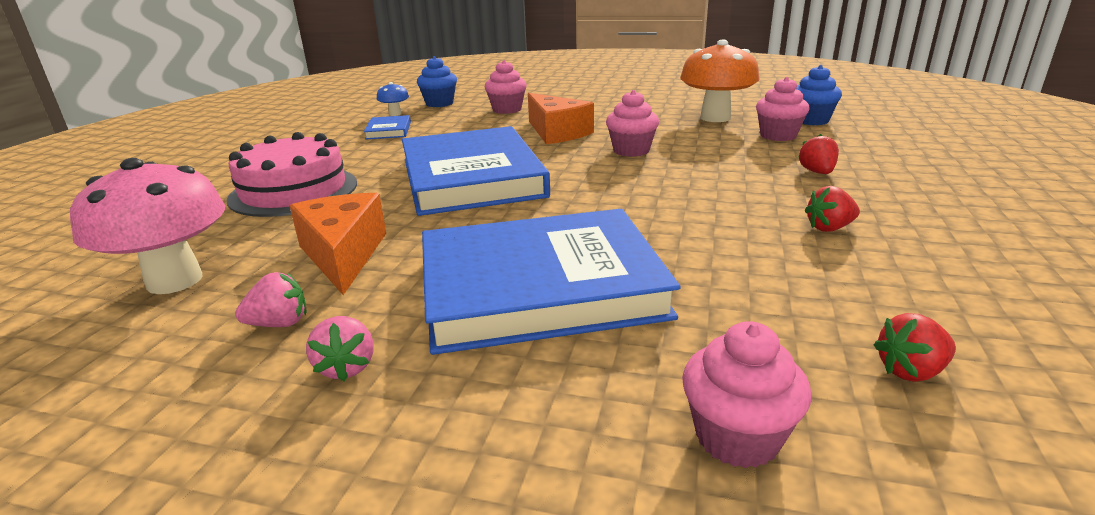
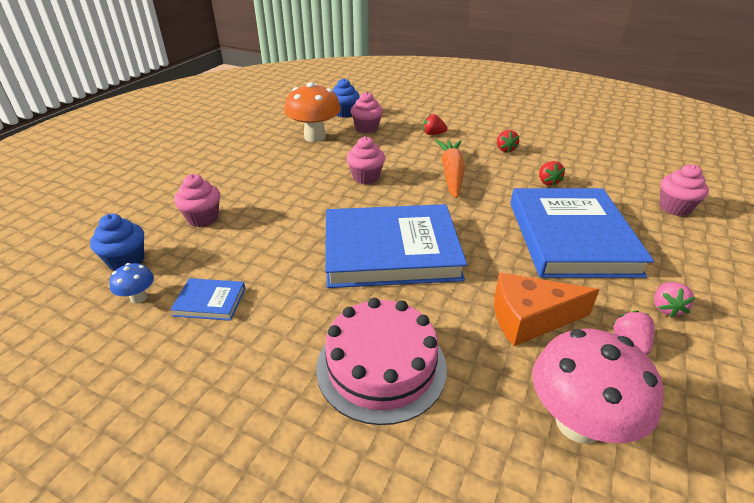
camera: 80 degrees left, 10 degrees up
(346, 367) = (666, 308): pink strawberry -> pink strawberry turned 105 degrees clockwise
(556, 132) = (300, 200): orange cheese -> none
(686, 193) = (451, 174): none -> orange carrot
(910, 371) = (623, 167): red strawberry -> red strawberry (548, 182)

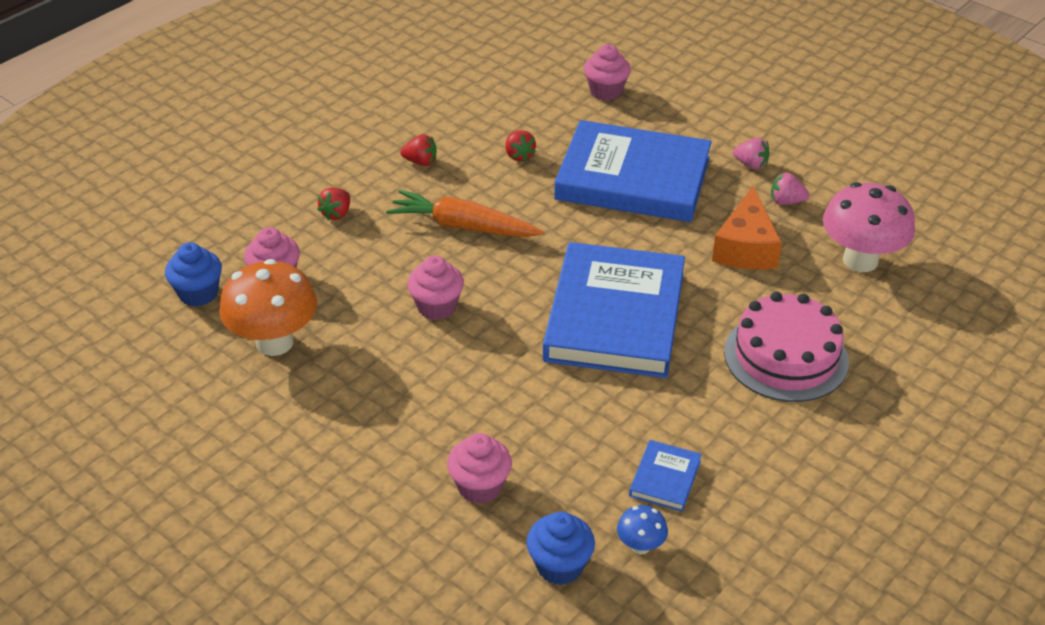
camera: 75 degrees left, 5 degrees up
(548, 182) = (519, 155): red strawberry -> red strawberry turned 60 degrees clockwise

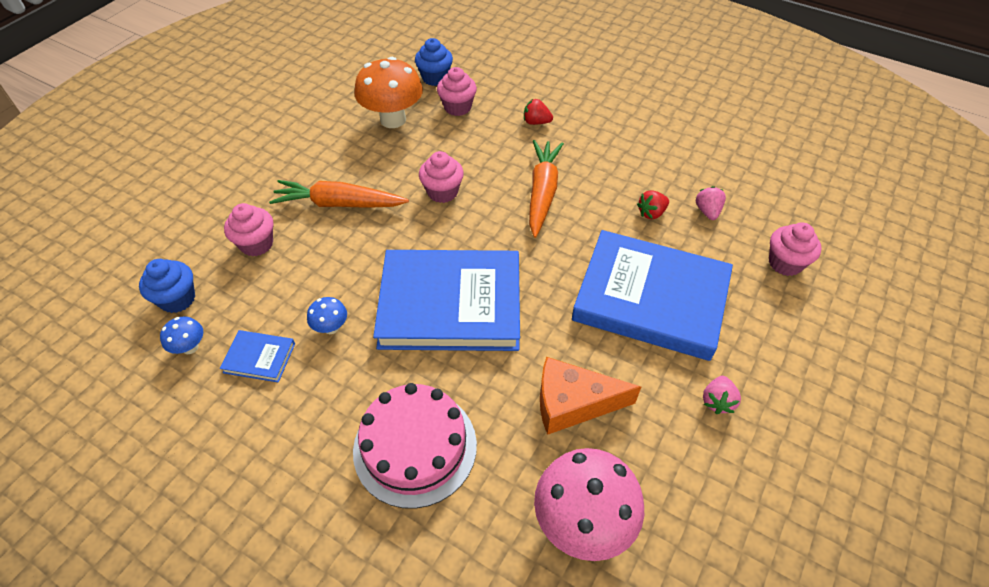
camera: 80 degrees right, 10 degrees up
(420, 162) = (617, 155): red strawberry -> none
(428, 403) = (339, 204): none -> orange carrot
(631, 415) = (331, 327): none -> blue mushroom
(633, 179) = (650, 299): blue book -> blue book turned 75 degrees counterclockwise
(786, 201) = (663, 439): pink strawberry -> pink strawberry (707, 211)

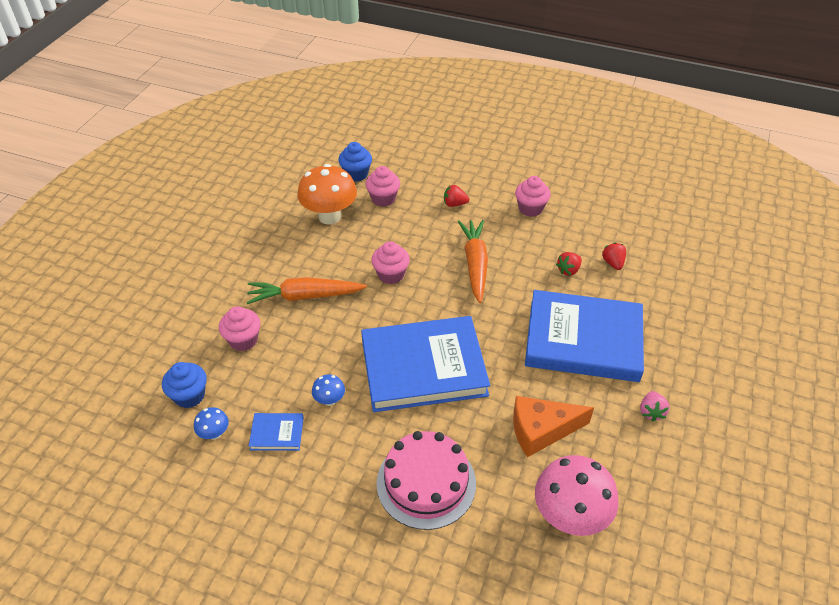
camera: 10 degrees left, 5 degrees down
(707, 211) = (613, 263): pink strawberry -> red strawberry
(785, 263) = (682, 297): pink cupcake -> pink cupcake (530, 208)

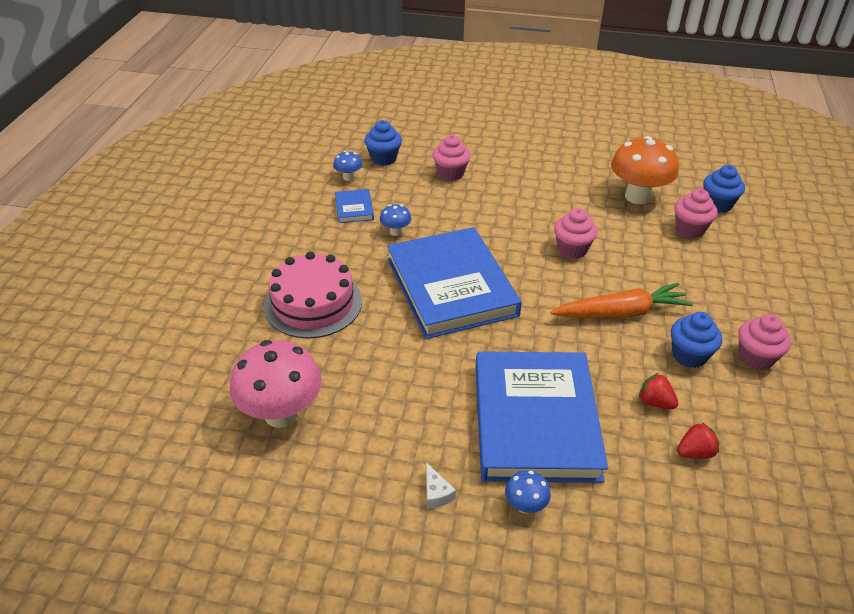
camera: 80 degrees right, 5 degrees down
(305, 296) = (517, 198): orange carrot -> none
(454, 204) = (718, 286): red strawberry -> none
(525, 240) = (689, 355): none -> blue cupcake
(541, 430) = (388, 385): orange cheese -> none
(651, 412) = (436, 493): pink strawberry -> white cheese
(659, 361) = (525, 506): none -> blue mushroom

